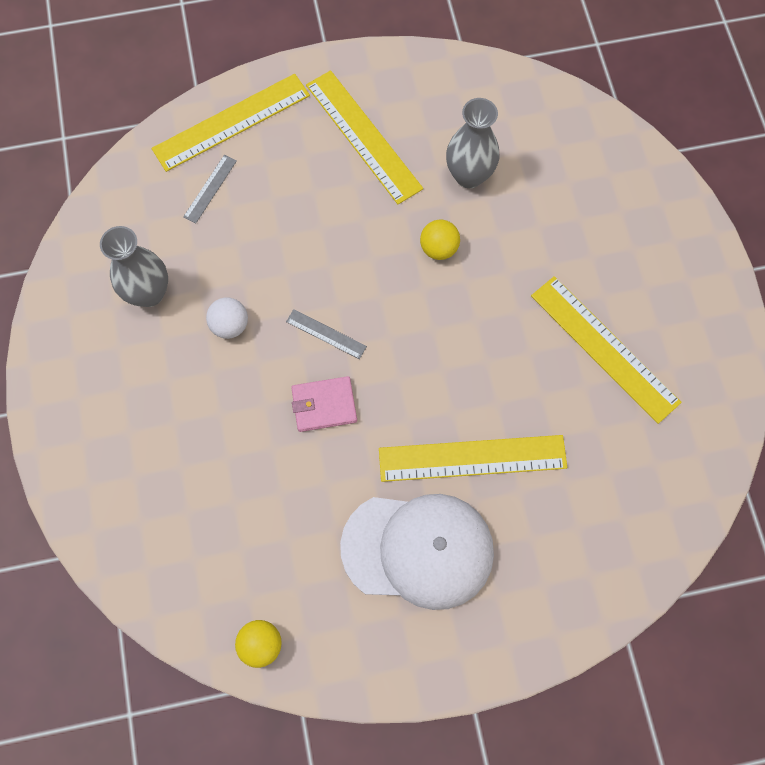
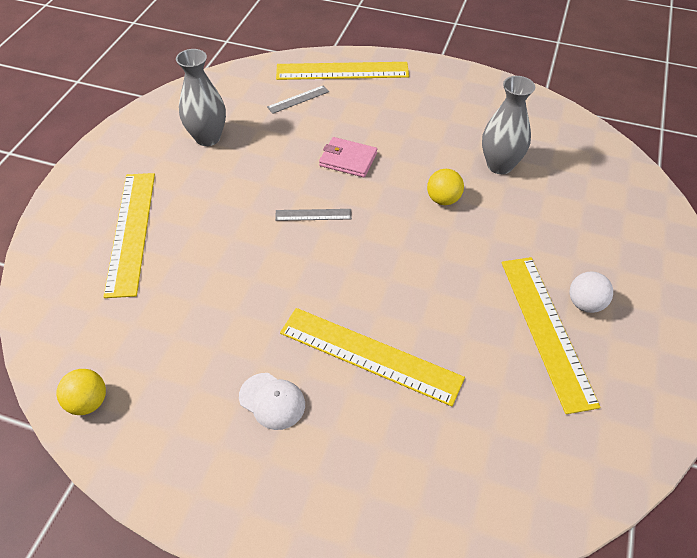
camera: 30 degrees right, 20 degrees down
(230, 325) = (247, 179): white ball -> white ball (585, 304)
(324, 405) = (275, 259): pink wallet -> pink wallet (348, 159)
(326, 334) = (313, 215): grey ruler -> grey ruler turned 60 degrees counterclockwise
(363, 136) = (431, 112): yellow ruler -> yellow ruler (131, 231)
(418, 549) = (272, 401): white cap -> white cap, size x0.45

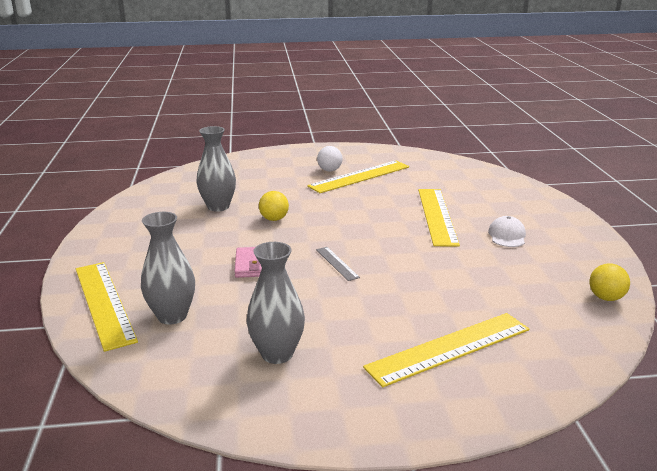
camera: 115 degrees left, 25 degrees down
(298, 99) = (172, 316): grey ruler -> grey vase

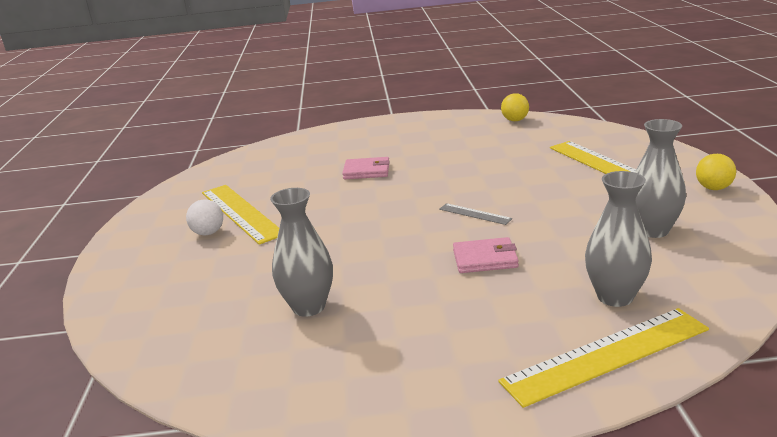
camera: 85 degrees left, 0 degrees up
(274, 219) = (360, 258): yellow ball -> yellow ball (713, 188)
(337, 263) = (475, 214): grey ruler -> grey ruler turned 60 degrees clockwise
(437, 216) = (366, 171): yellow ruler -> pink wallet
(507, 235) = (413, 145): white cap -> none

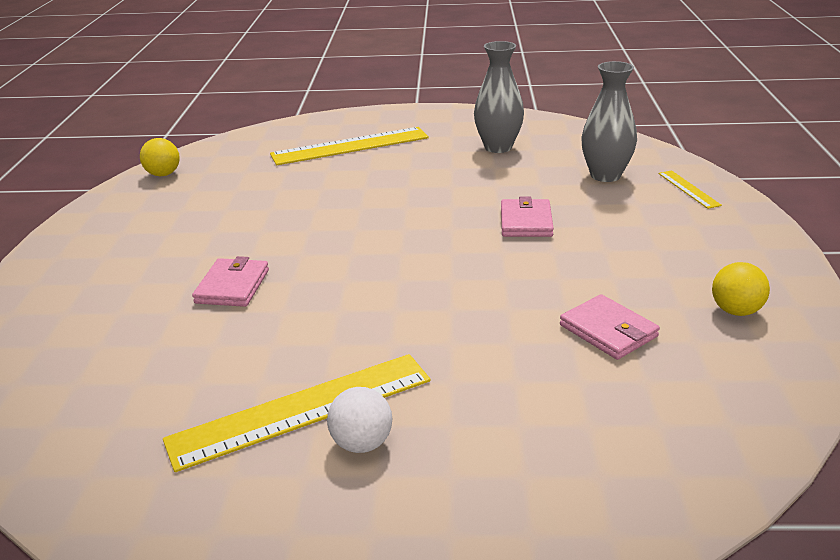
camera: 85 degrees left, 5 degrees up
(308, 307) = (608, 331): grey vase -> pink wallet
(475, 214) = (421, 219): grey ruler -> none
(606, 355) = (688, 189): yellow ruler -> yellow ruler, size x0.47
(713, 188) = (431, 116): yellow ball -> yellow ball (735, 311)

